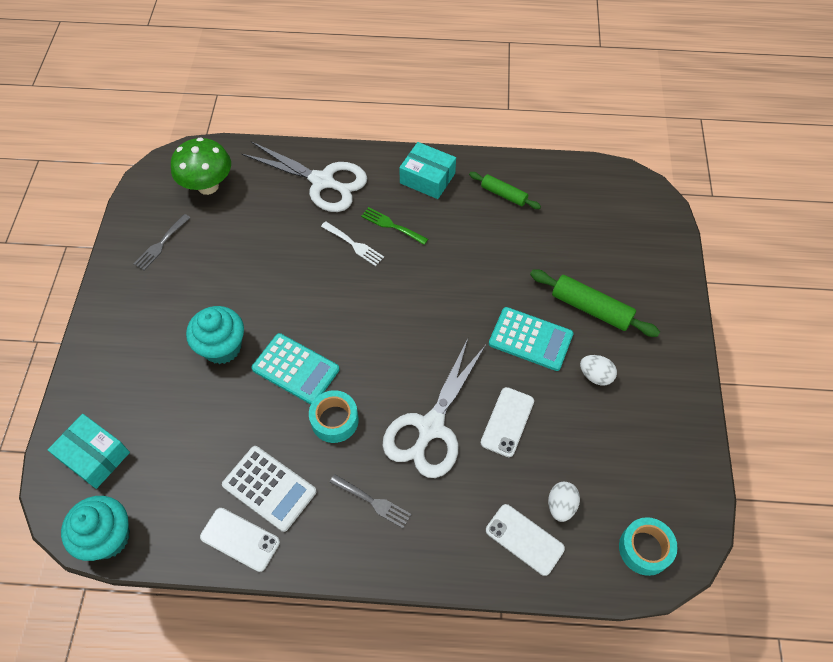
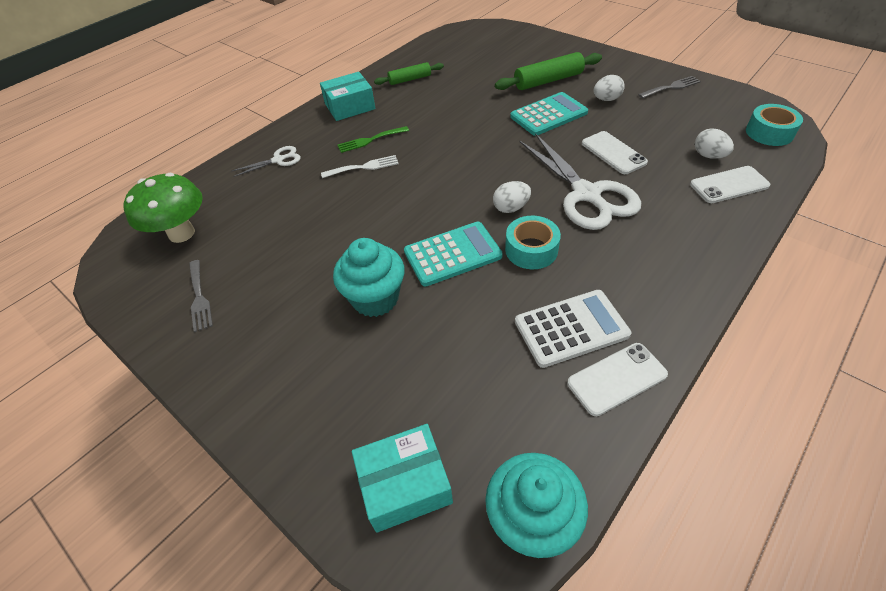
camera: 50 degrees left, 10 degrees down
(322, 182) = (278, 160): white scissors -> white scissors, size x0.48
(373, 502) = (637, 258): grey fork -> grey fork (671, 87)
(375, 379) = (511, 208): none -> white egg

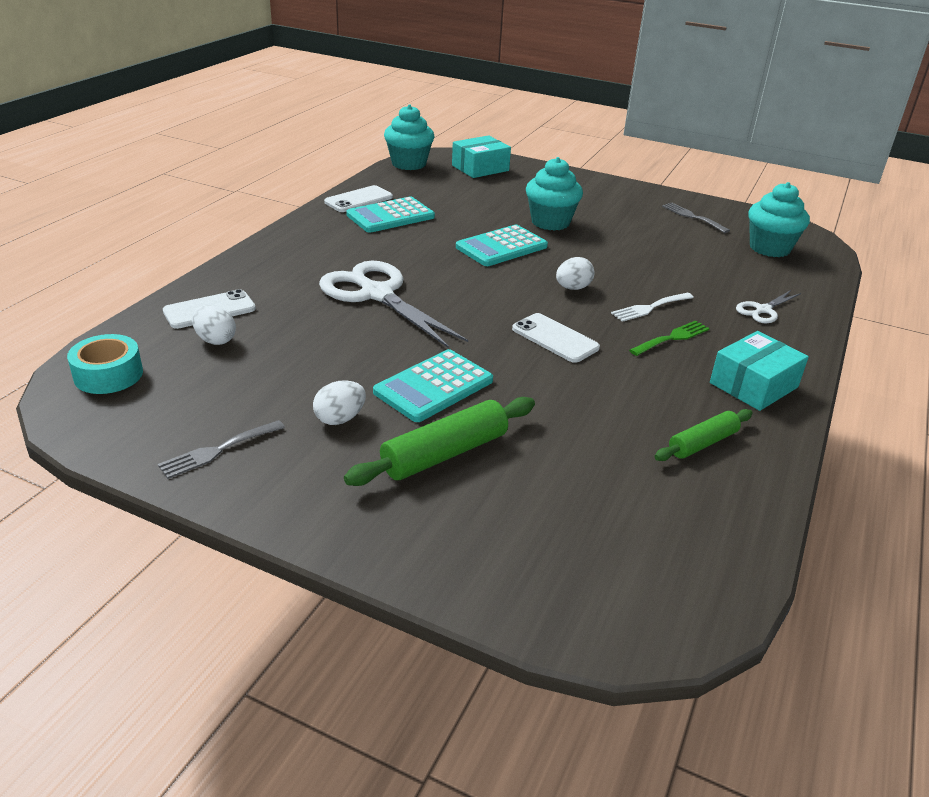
camera: 160 degrees right, 15 degrees down
(182, 233) = (769, 248): green mushroom -> turquoise cupcake
(511, 208) = (458, 280): white egg -> white egg (573, 288)
(531, 250) = (429, 252): turquoise tape -> none
(571, 328) = (390, 216): white calculator -> turquoise calculator
(613, 153) = (340, 338): white phone -> white phone (555, 338)

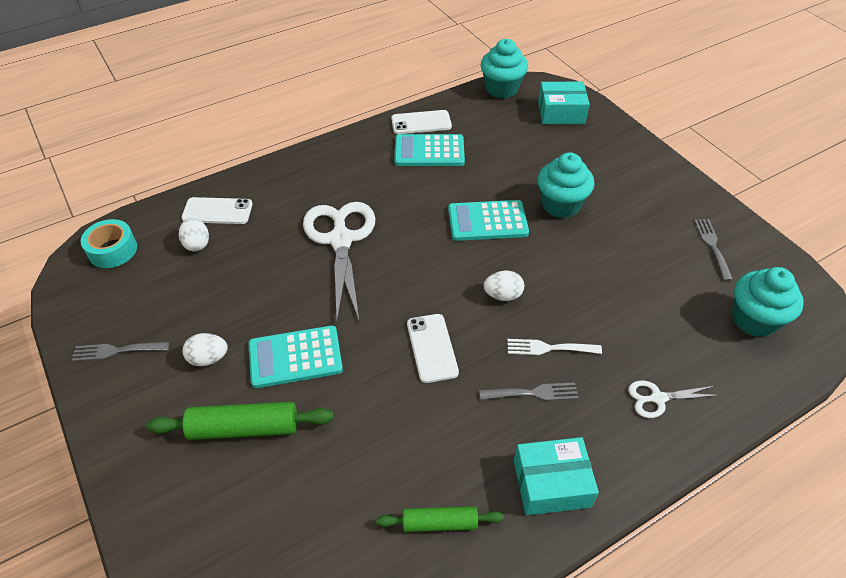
camera: 35 degrees right, 15 degrees up
(672, 338) = (533, 393): green fork -> grey fork

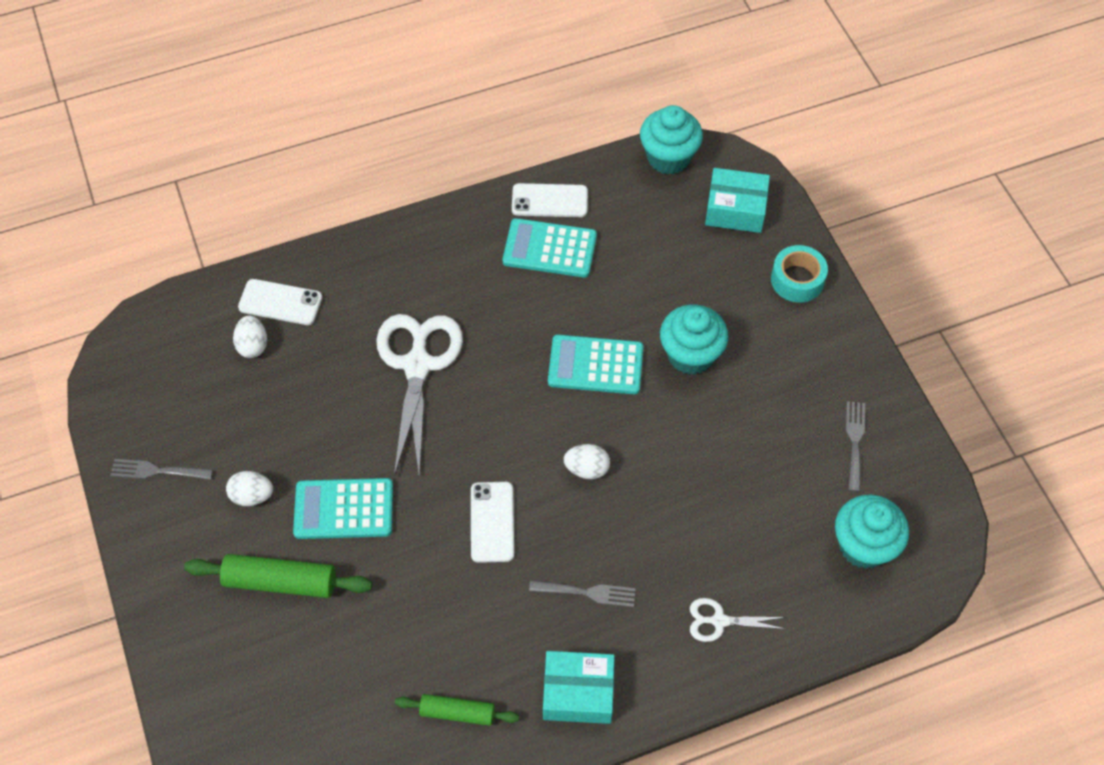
camera: 10 degrees right, 10 degrees up
(113, 250) = (158, 340): turquoise tape -> turquoise tape (797, 280)
(549, 348) = (620, 543): white fork -> none

